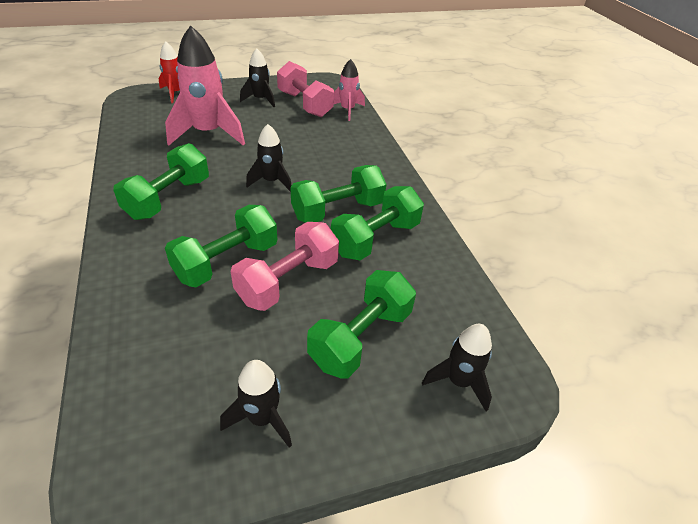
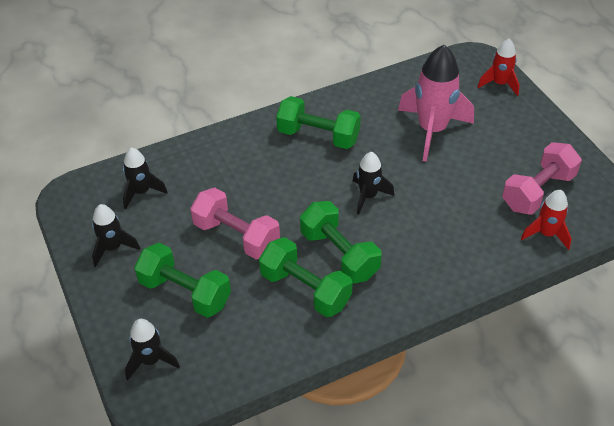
camera: 85 degrees right, 5 degrees up
(227, 262) = (250, 193): green dumbbell -> none
(260, 100) = (525, 151): black rocket -> black rocket (141, 192)
(347, 110) = (546, 234): pink rocket -> red rocket

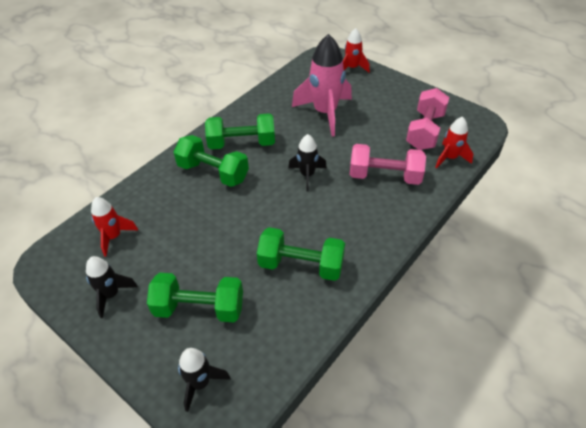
camera: 25 degrees left, 0 degrees up
(141, 192) = (114, 237): black rocket -> red rocket
(236, 236) = (219, 243): pink dumbbell -> pink dumbbell (384, 176)
(339, 254) = (311, 227): green dumbbell -> green dumbbell (213, 172)

